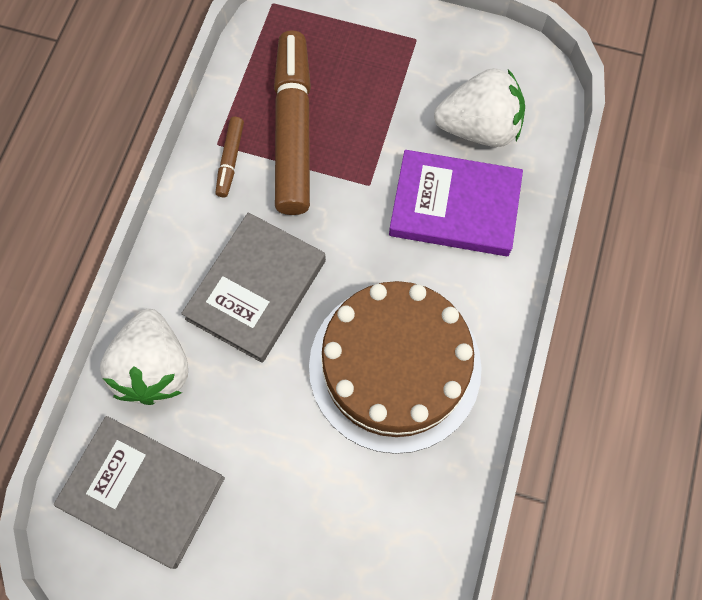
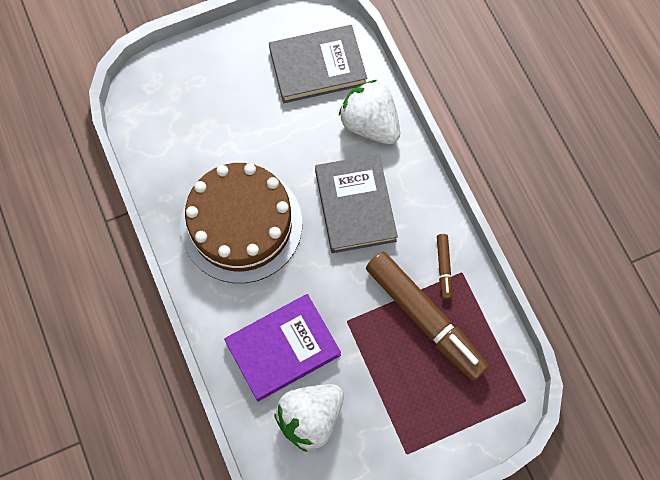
camera: 140 degrees right, 0 degrees up
(230, 160) = (443, 268): brown marker -> brown marker turned 150 degrees counterclockwise

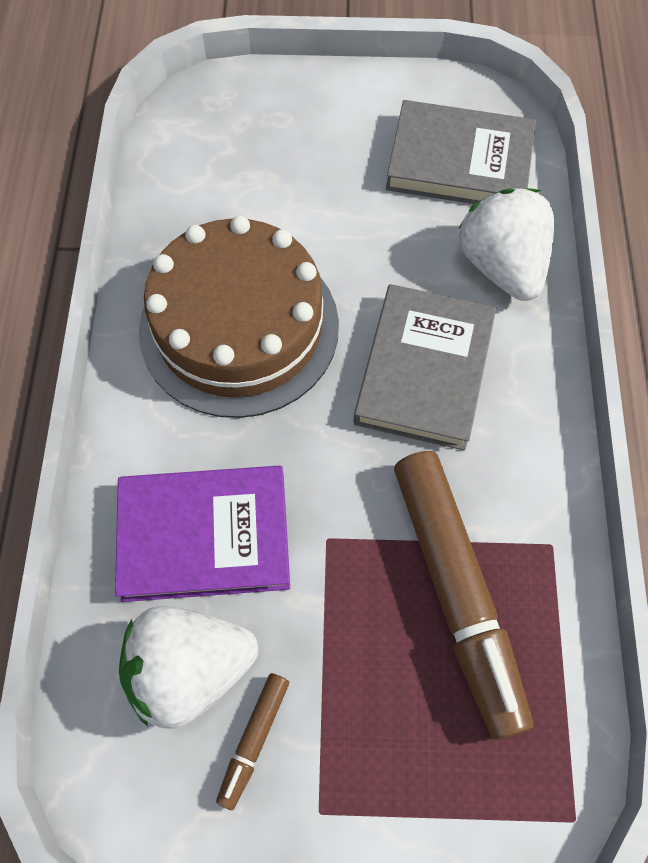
camera: 25 degrees right, 5 degrees down
(443, 268) = (524, 525): brown marker -> brown marker (253, 740)

